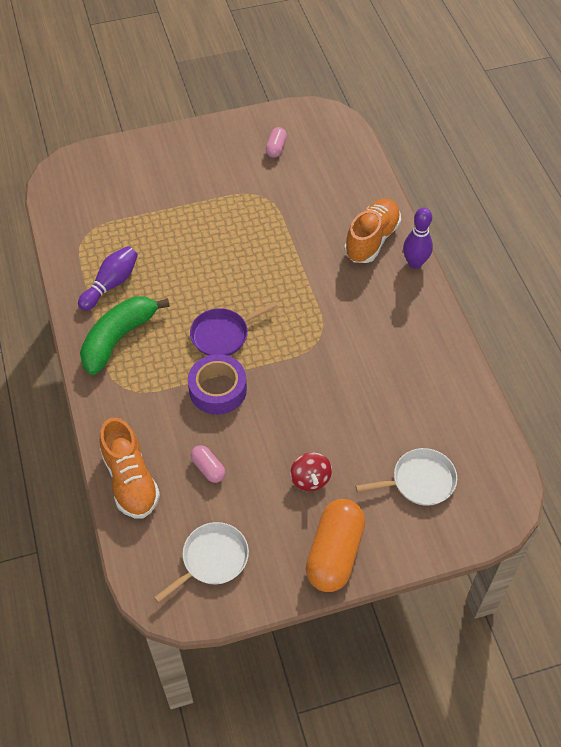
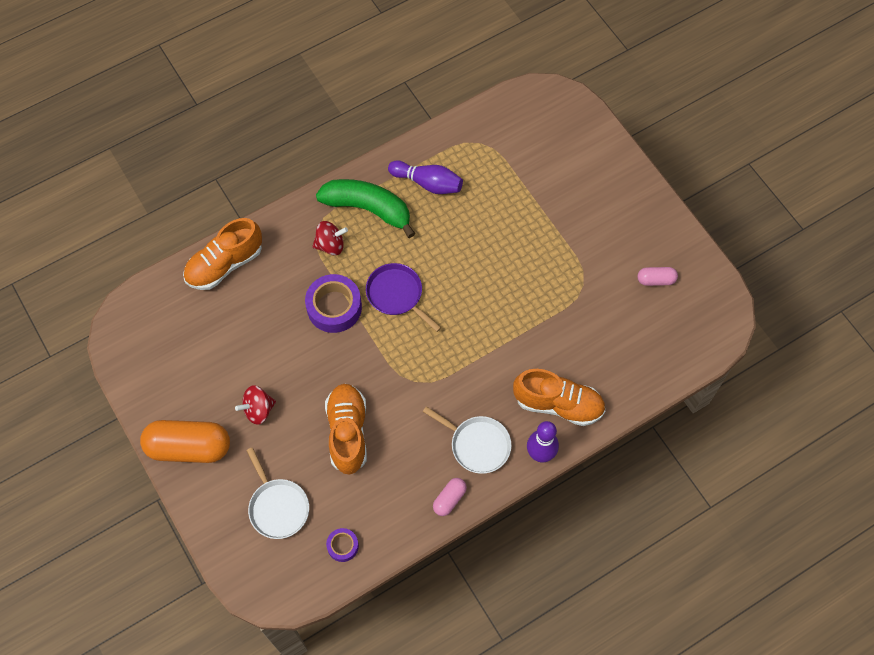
camera: 75 degrees right, 10 degrees up
(146, 379) = (330, 245): none -> red spinning top
(208, 468) = (250, 322): pink capsule -> pink capsule (449, 499)
(212, 559) = (164, 349): white pan -> white pan (477, 445)
(356, 405) = (347, 432): none -> orange shoe
(471, 432) = (342, 546): none -> purple tape

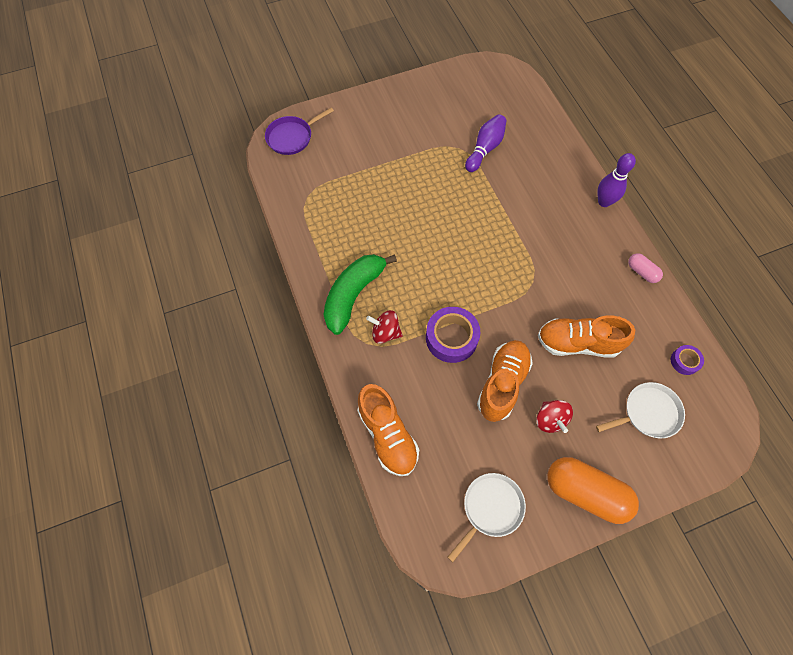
camera: 80 degrees left, 0 degrees up
(189, 447) = (585, 492): orange capsule -> orange capsule turned 75 degrees counterclockwise
(330, 245) = (385, 332): red spinning top -> red spinning top turned 75 degrees counterclockwise
(396, 294) = (446, 284): purple pan -> purple pan (292, 137)
(427, 183) = (338, 242): purple bowling pin -> purple bowling pin (485, 149)
(477, 445) = (594, 244): white pan -> white pan (490, 508)
(558, 404) = (562, 182): orange shoe -> orange shoe (502, 384)
(656, 280) = (462, 102): pink capsule -> none

